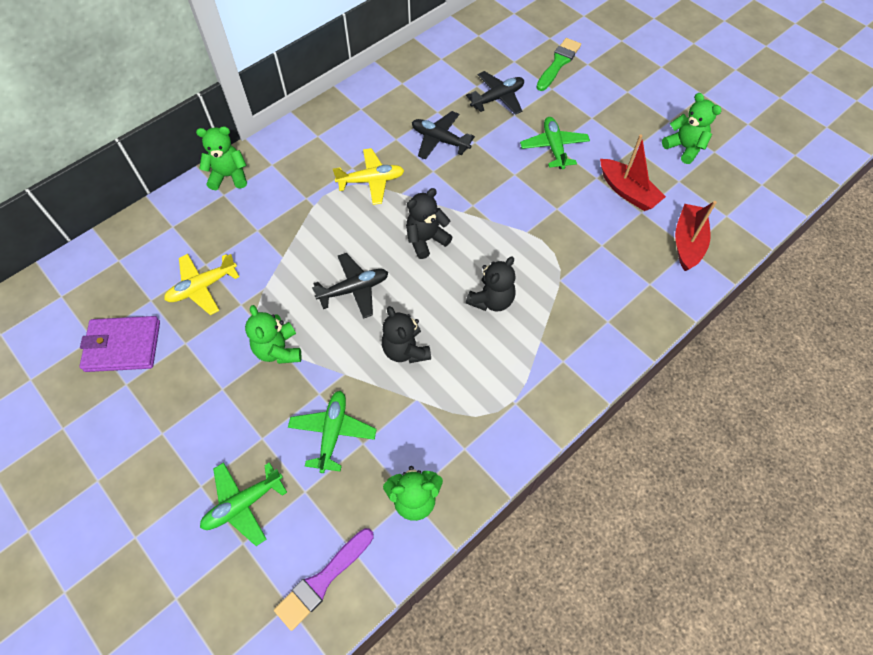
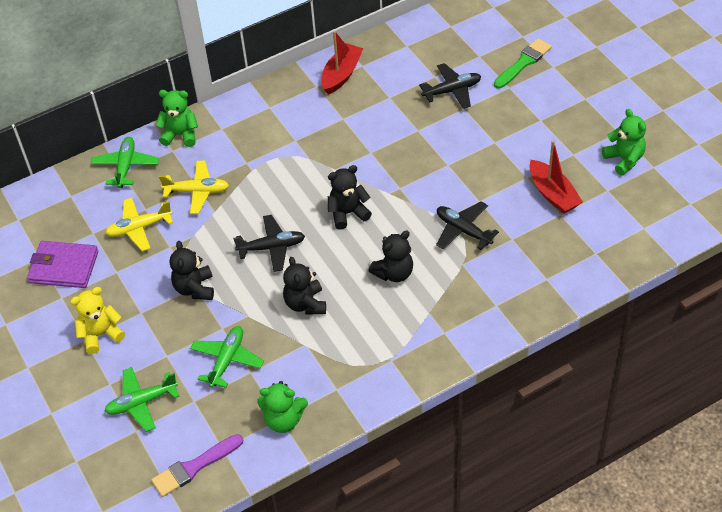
camera: 15 degrees right, 10 degrees down
(179, 424) = (101, 334): none -> yellow teddy bear
(278, 350) = (195, 288): green teddy bear -> black teddy bear
(371, 181) = (310, 154): yellow plane -> yellow plane (197, 191)
(440, 140) = (384, 124): black plane -> black plane (463, 230)
(554, 147) = (493, 144): green plane -> green plane (126, 166)
(687, 242) = (595, 247): red boat -> red boat (341, 75)

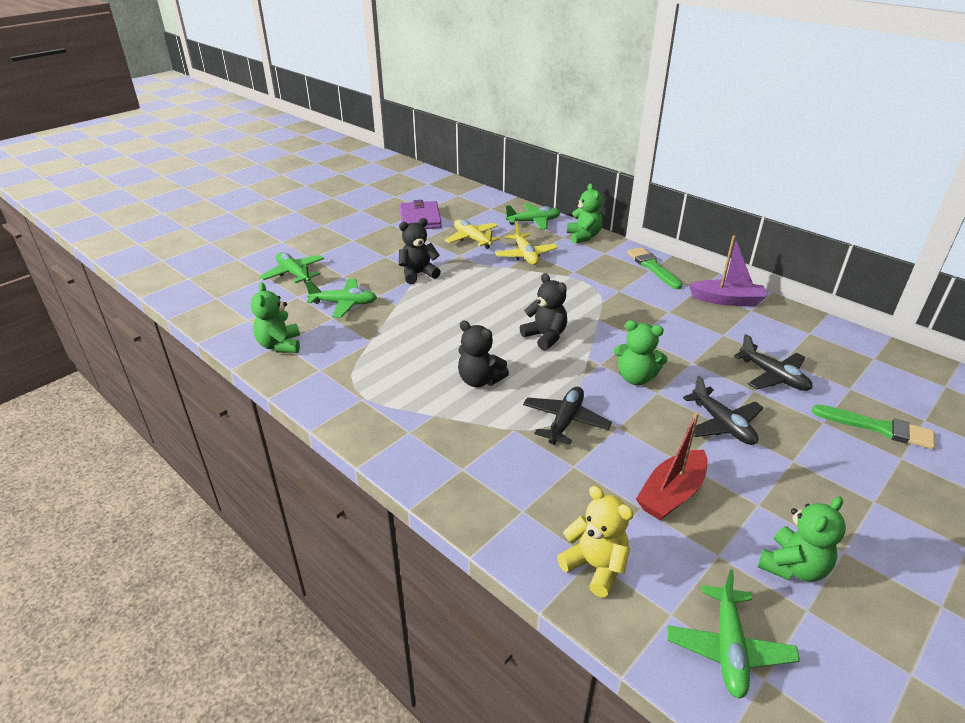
camera: 70 degrees right, 15 degrees down
(101, 334) = (359, 245): yellow teddy bear -> yellow teddy bear (595, 566)
(194, 467) = (228, 309): purple brush -> none
(265, 103) = (652, 267): none -> green brush
(272, 247) = (480, 302): black plane -> black plane (722, 424)
(305, 304) = (420, 332): black teddy bear -> none
(341, 75) = (726, 300): red boat -> purple boat
(426, 171) = (636, 378): none -> green teddy bear
(670, 211) = (728, 648): none -> green plane

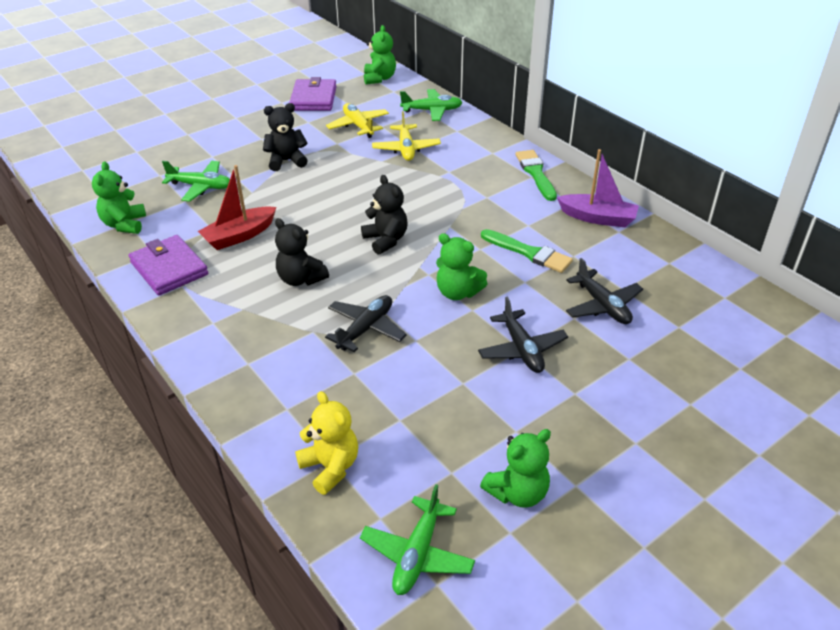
camera: 10 degrees right, 5 degrees up
(294, 274) = (164, 150): green plane -> none
(342, 383) = (169, 268): none -> purple wallet
(583, 236) = (478, 132): green teddy bear -> green teddy bear (379, 78)
(671, 494) = (436, 410): red boat -> red boat (239, 236)
(878, 428) = (684, 371): green brush -> green brush (529, 253)

